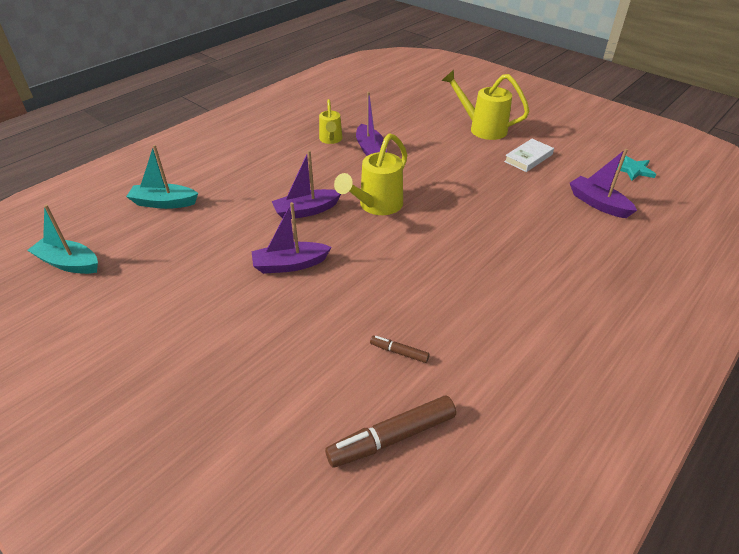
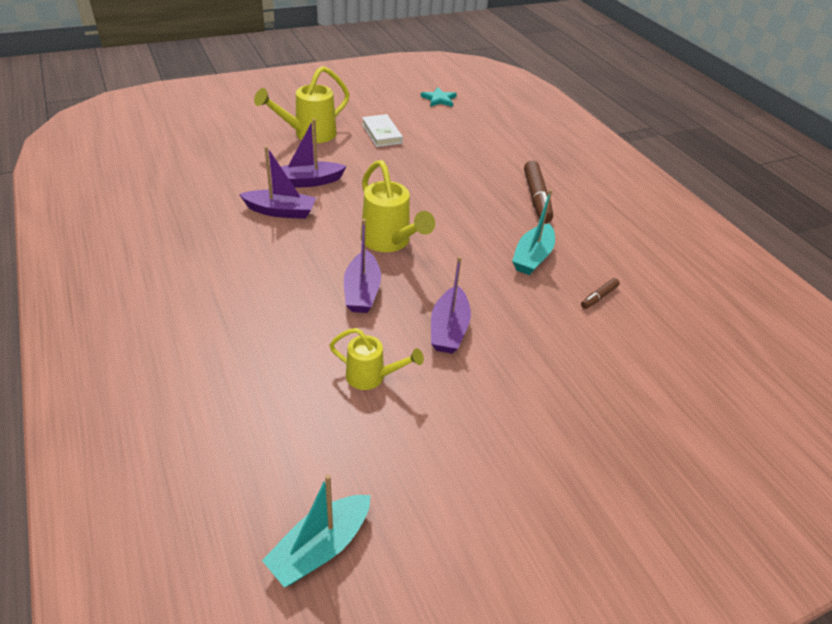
camera: 70 degrees left, 0 degrees up
(164, 203) = (246, 414): turquoise boat -> turquoise boat (532, 257)
(331, 140) = (231, 231): yellow watering can -> yellow watering can (372, 377)
(392, 437) = (685, 330): brown marker -> brown marker (536, 198)
(598, 204) = (471, 133): purple boat -> purple boat (309, 181)

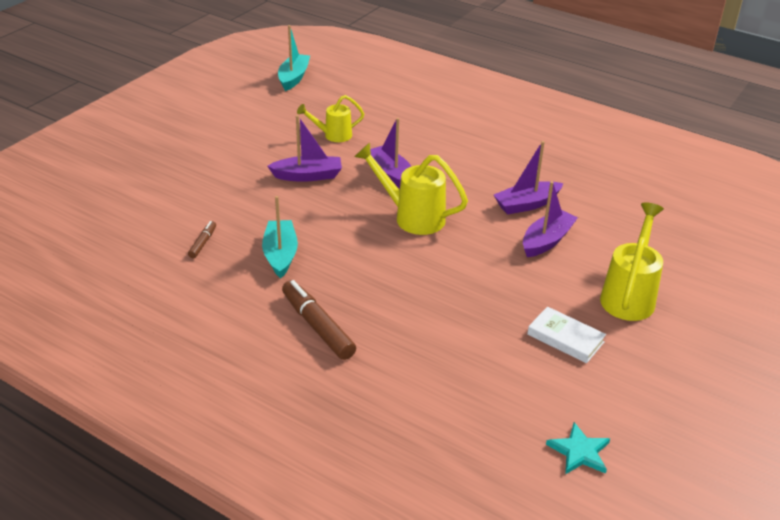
camera: 150 degrees right, 5 degrees down
(449, 329) = (308, 176): purple boat -> purple boat turned 105 degrees clockwise

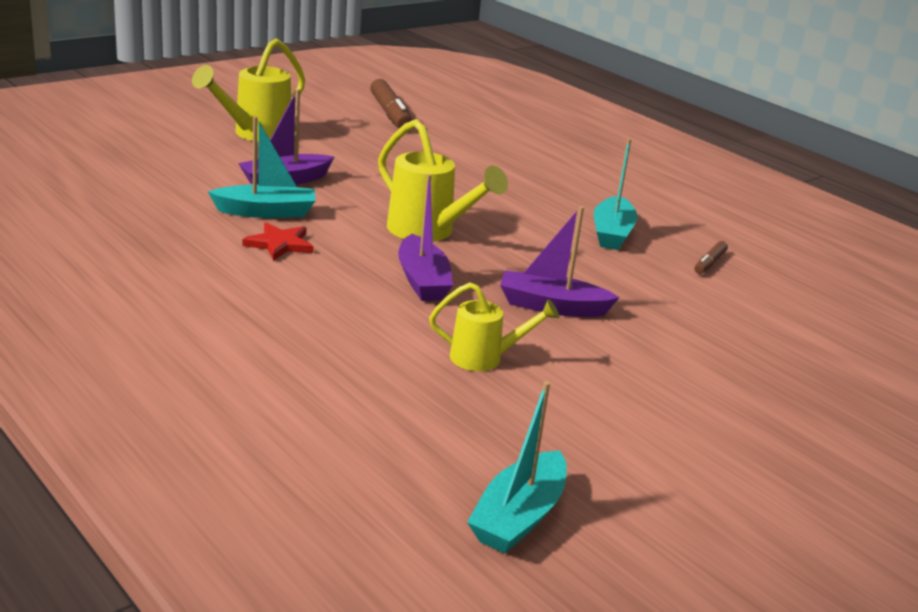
camera: 165 degrees left, 10 degrees down
(317, 326) = (584, 179): brown marker -> brown marker (390, 114)
(492, 180) = (279, 244): none -> red star
(527, 204) = (266, 212): purple boat -> turquoise boat
(565, 338) = (352, 128): white book -> none
(579, 452) = (406, 92): turquoise star -> none

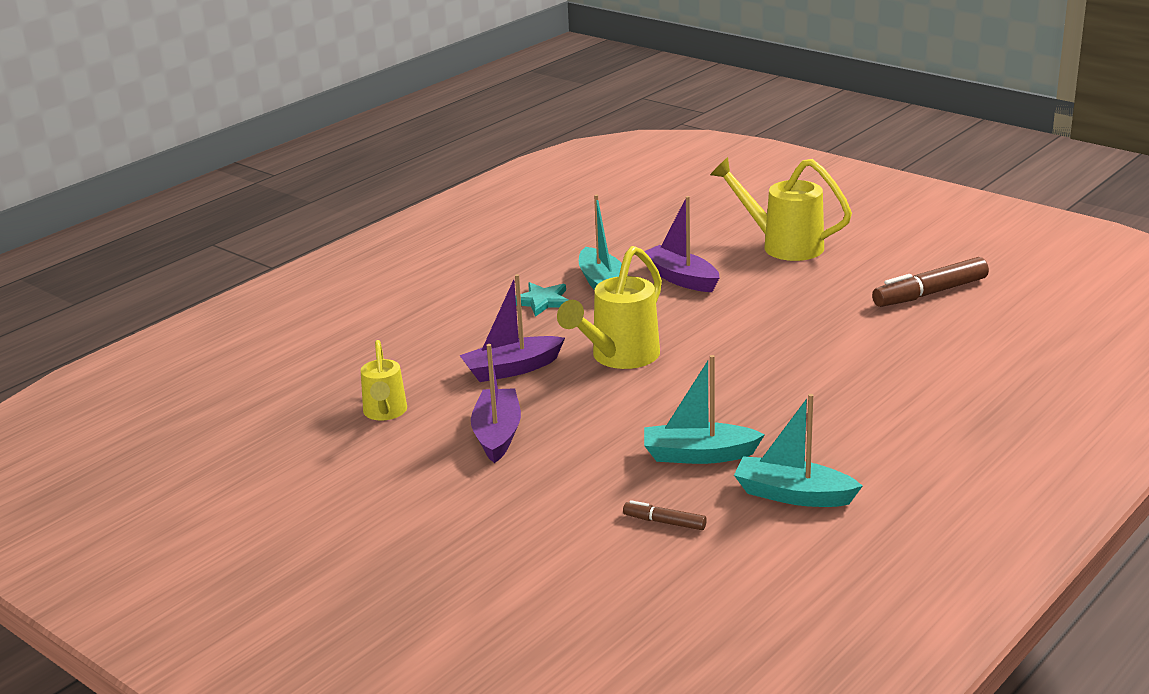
camera: 85 degrees right, 0 degrees up
(279, 244) = (542, 301): red star -> turquoise star
(519, 517) = (169, 450): turquoise boat -> turquoise boat (793, 495)

